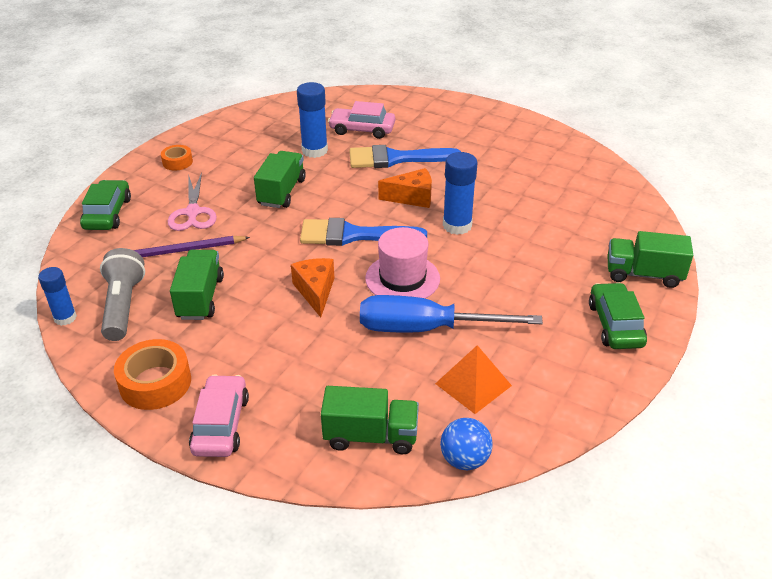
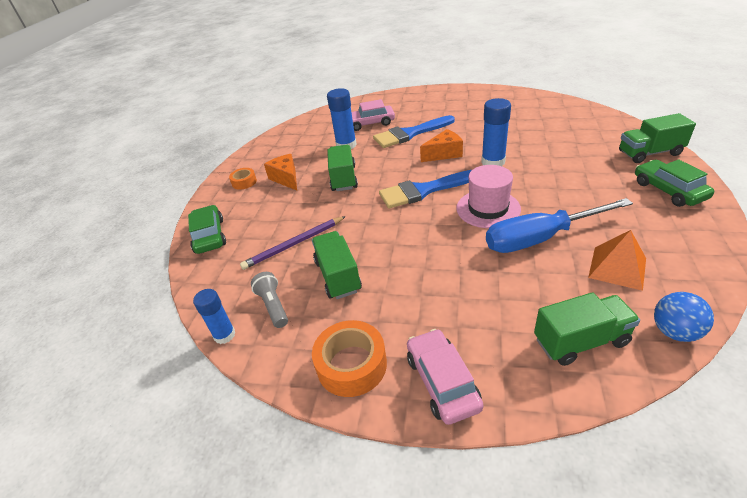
camera: 15 degrees left, 0 degrees up
(123, 306) = (273, 306): grey flashlight -> grey flashlight, size x0.65
(193, 212) = (283, 213): pink scissors -> none
(315, 291) = (429, 239): orange cheese -> orange cheese (286, 178)

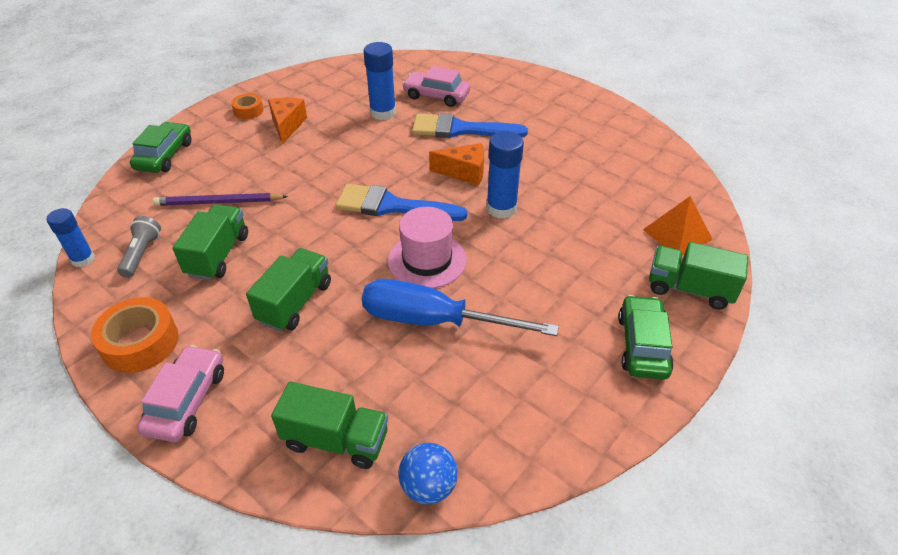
camera: 25 degrees right, 5 degrees up
(343, 178) = (336, 152): green truck -> green truck (295, 302)
(617, 267) = (465, 394): orange pyramid -> orange pyramid (677, 234)

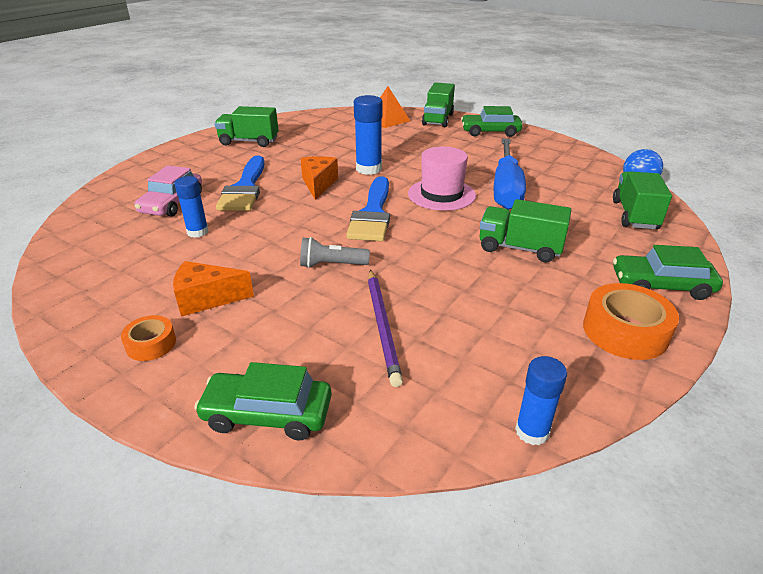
camera: 95 degrees left, 10 degrees down
(141, 254) = (498, 371): grey flashlight -> grey flashlight (332, 265)
(187, 401) = (661, 285): pink car -> green car
(218, 255) = (476, 306): green truck -> green truck (249, 141)
(383, 113) = (197, 232): blue glue stick -> blue glue stick, size x0.66

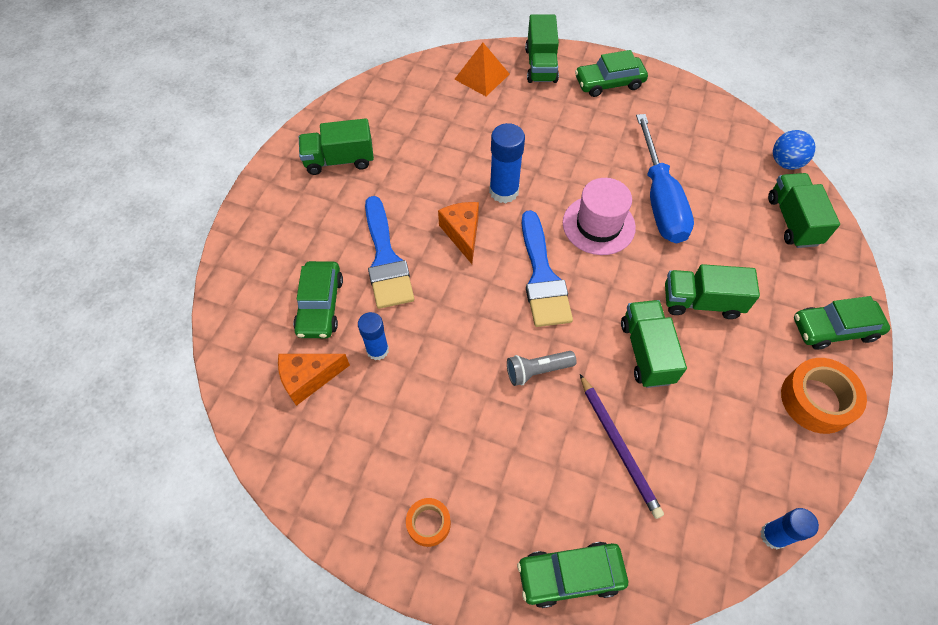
camera: 15 degrees left, 25 degrees up
(172, 203) = (320, 305): pink car -> green car
(206, 299) = (444, 451): orange cheese -> orange cheese (309, 379)
(447, 270) = (646, 352): none -> green truck

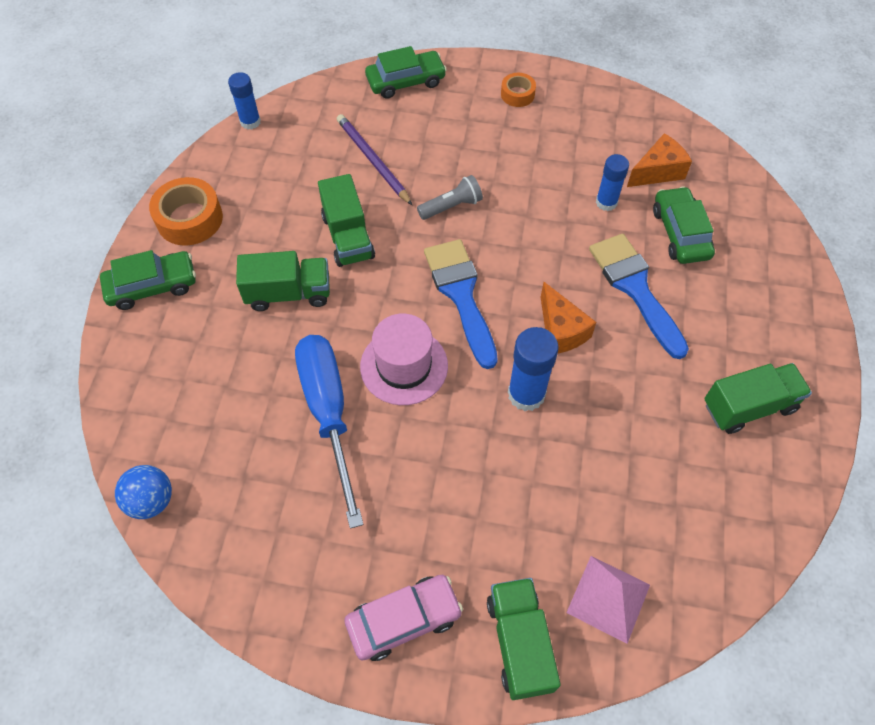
camera: 170 degrees right, 0 degrees up
(482, 76) = (608, 598): orange pyramid -> pink pyramid
(609, 83) = (404, 620): green car -> pink car
(792, 221) = (164, 409): green truck -> none

